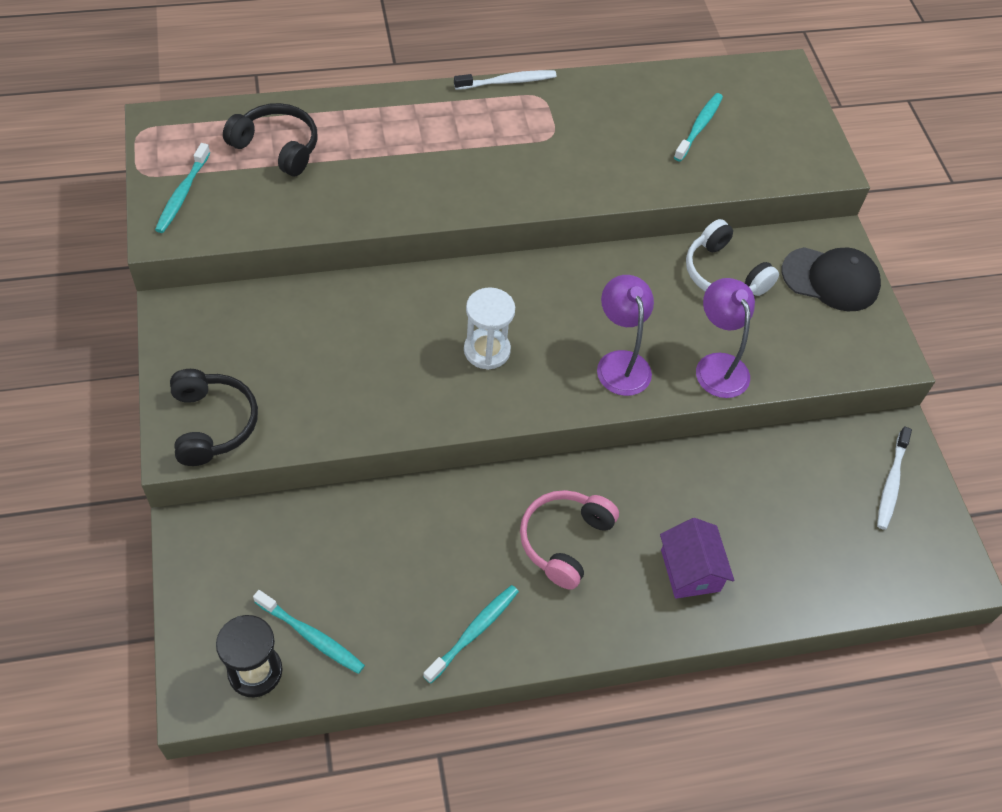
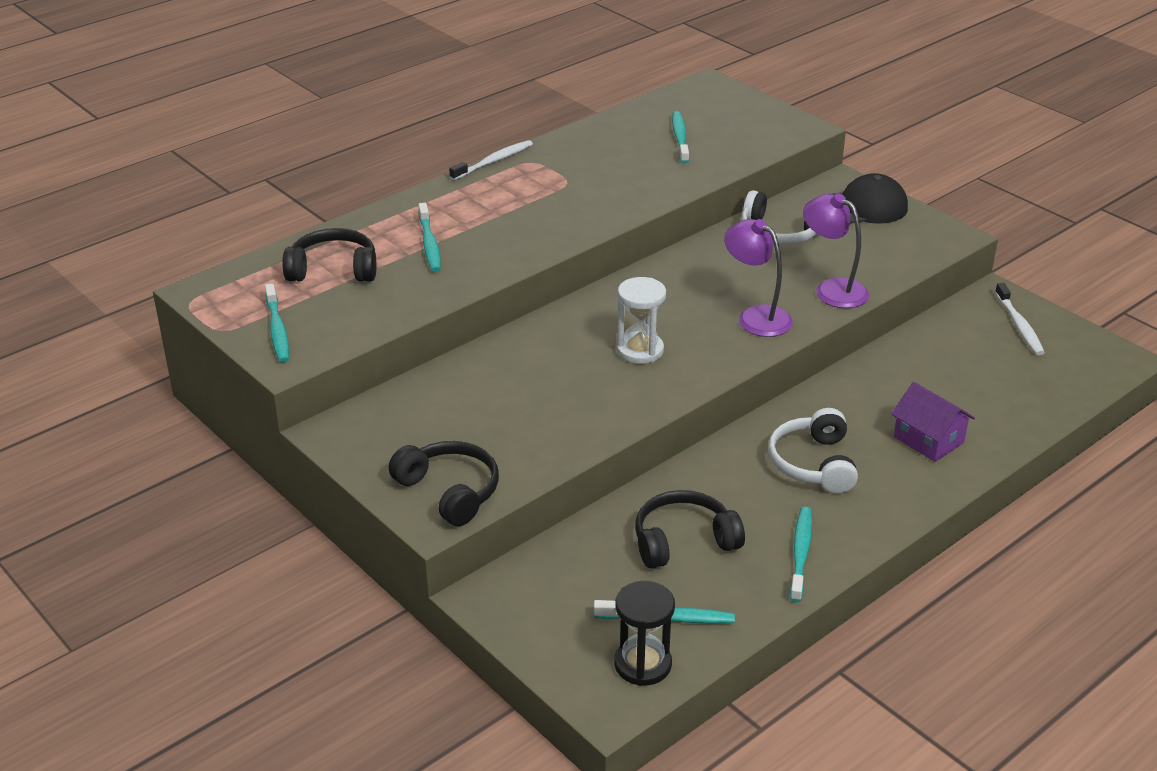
camera: 25 degrees left, 20 degrees down
(376, 155) = (429, 244): none -> turquoise toothbrush
(388, 563) = (683, 541): none -> black headphones
(564, 541) = (813, 464): pink headphones -> white headphones

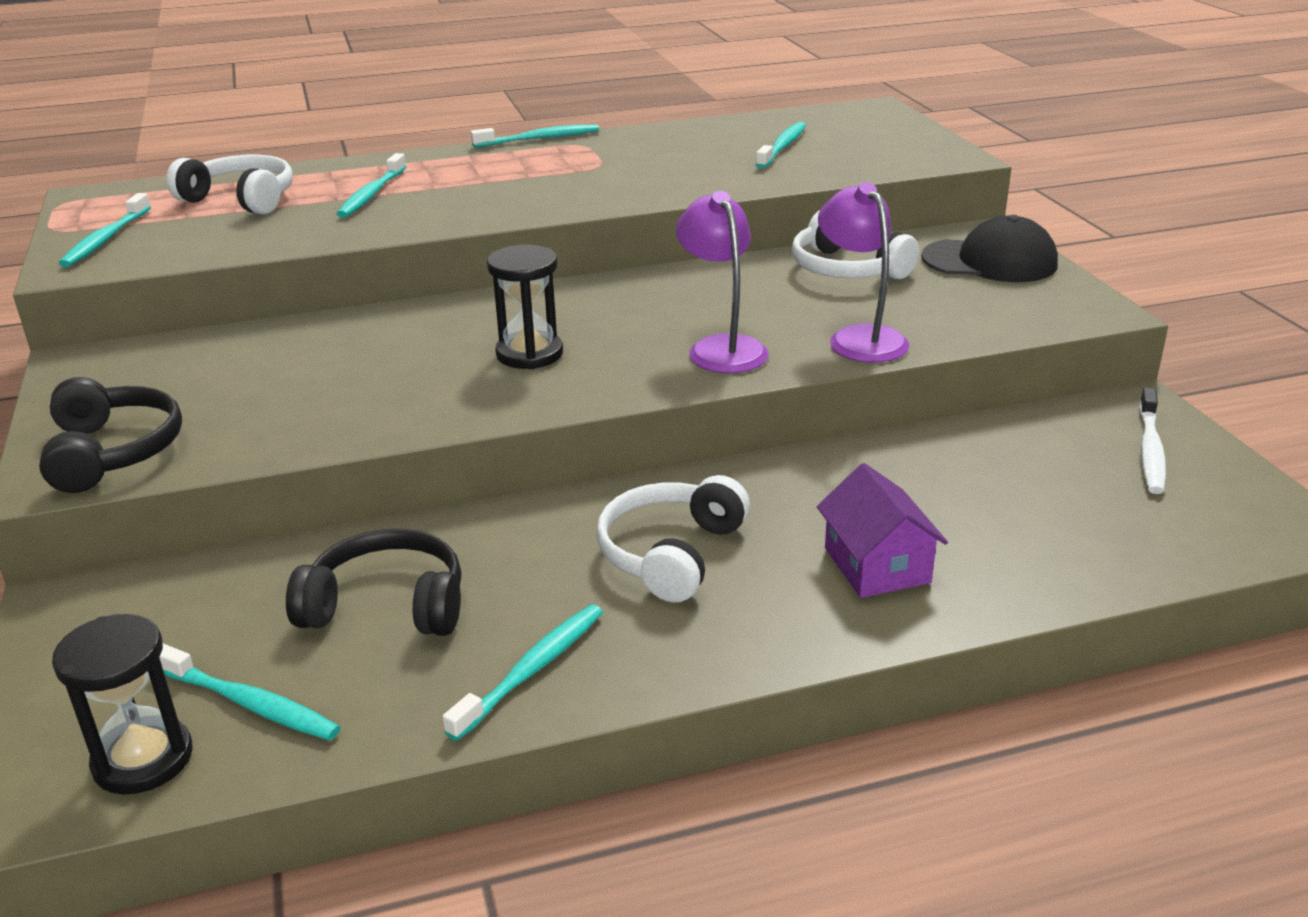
camera: 25 degrees right, 5 degrees down
(333, 269) = (241, 199): black headphones -> white headphones
(494, 161) = (539, 139): white toothbrush -> turquoise toothbrush
(640, 350) = (529, 354): white hourglass -> black hourglass

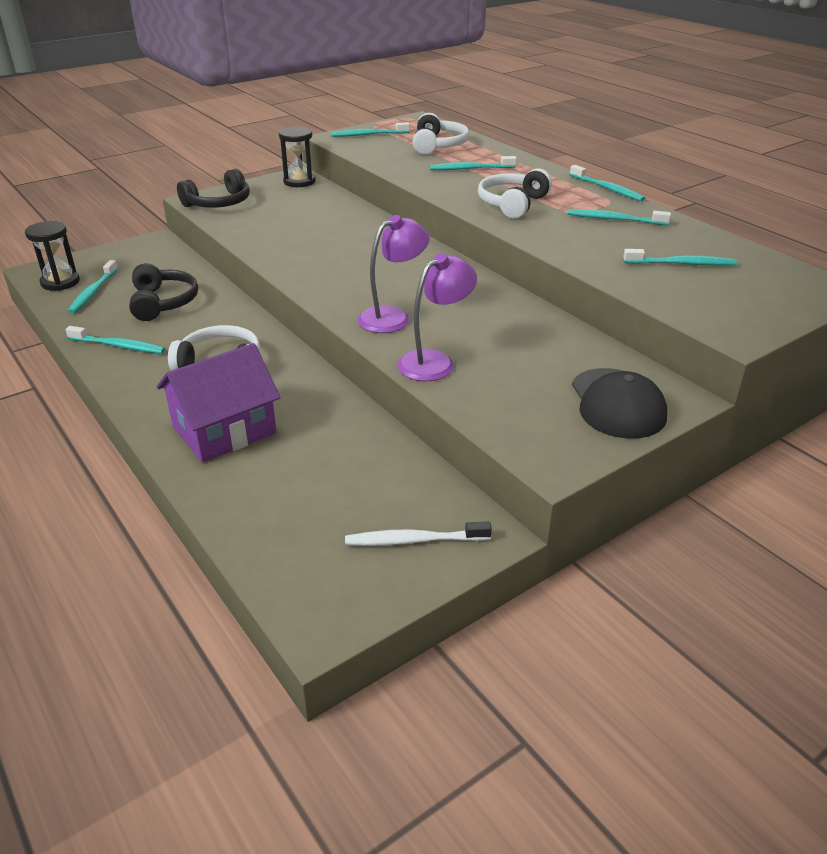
camera: 70 degrees right, 5 degrees up
(529, 354) = (354, 265): black hourglass -> black hourglass (299, 181)
(637, 152) = (614, 219): none -> turquoise toothbrush
(846, 269) = (549, 343): white headphones -> white headphones (512, 204)
(877, 565) = (224, 430): purple house -> purple house, size x1.51

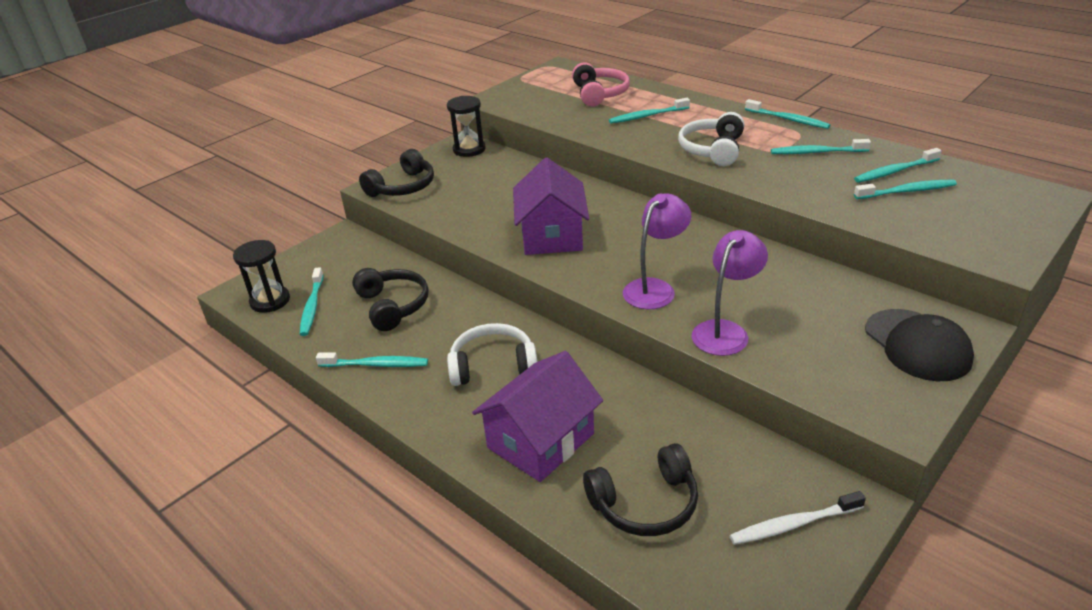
camera: 10 degrees left, 0 degrees up
(286, 497) = (645, 503): none -> black headphones
(327, 260) = (552, 235): none -> purple house
(368, 135) = (523, 91): turquoise toothbrush -> turquoise toothbrush (894, 171)
(438, 145) = (599, 94): white headphones -> pink headphones

